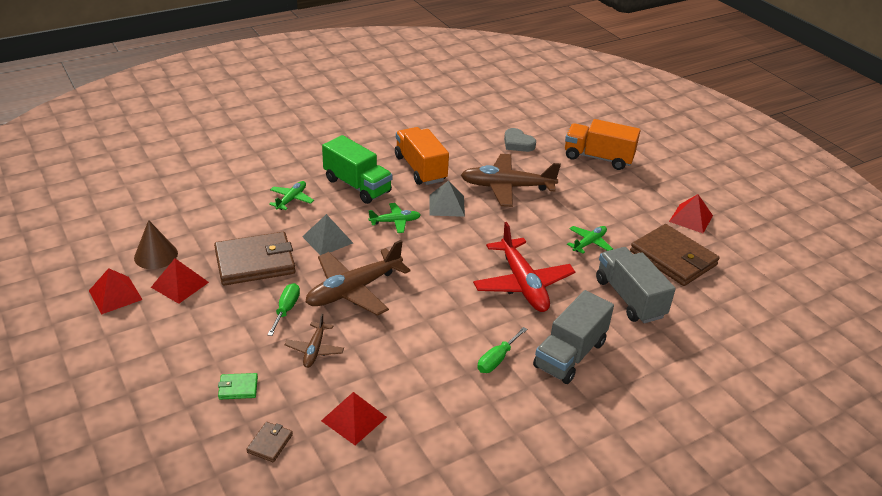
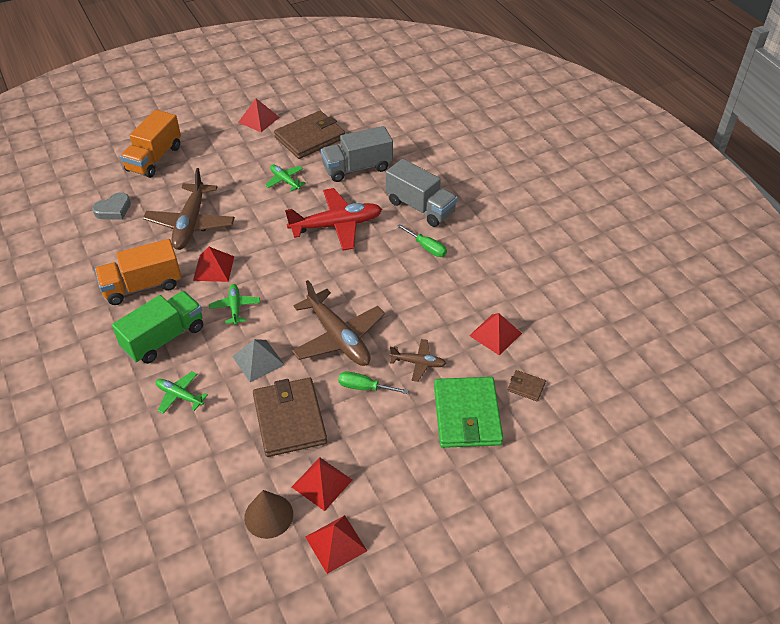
camera: 85 degrees left, 10 degrees up
(238, 388) = (467, 415): green wallet -> green wallet, size x2.32
(446, 205) = (213, 268): grey pyramid -> red pyramid

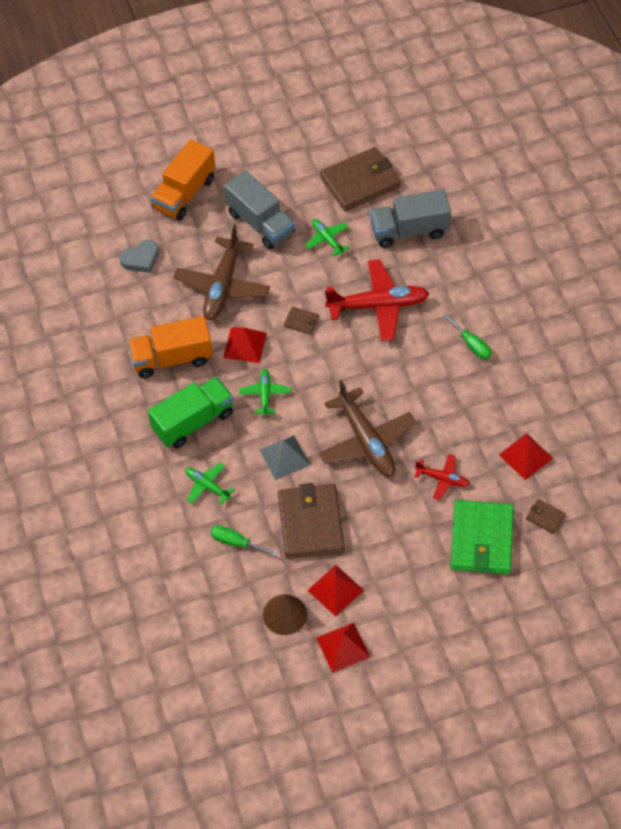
camera: 10 degrees right, 10 degrees up
(258, 119) = (303, 149): red pyramid -> none
(266, 244) = (301, 322): none -> brown wallet
(364, 387) = (386, 499): green screwdriver -> green screwdriver (236, 542)
(418, 363) = (442, 479): brown plane -> red plane
(420, 207) = (472, 292): grey truck -> grey truck (260, 223)

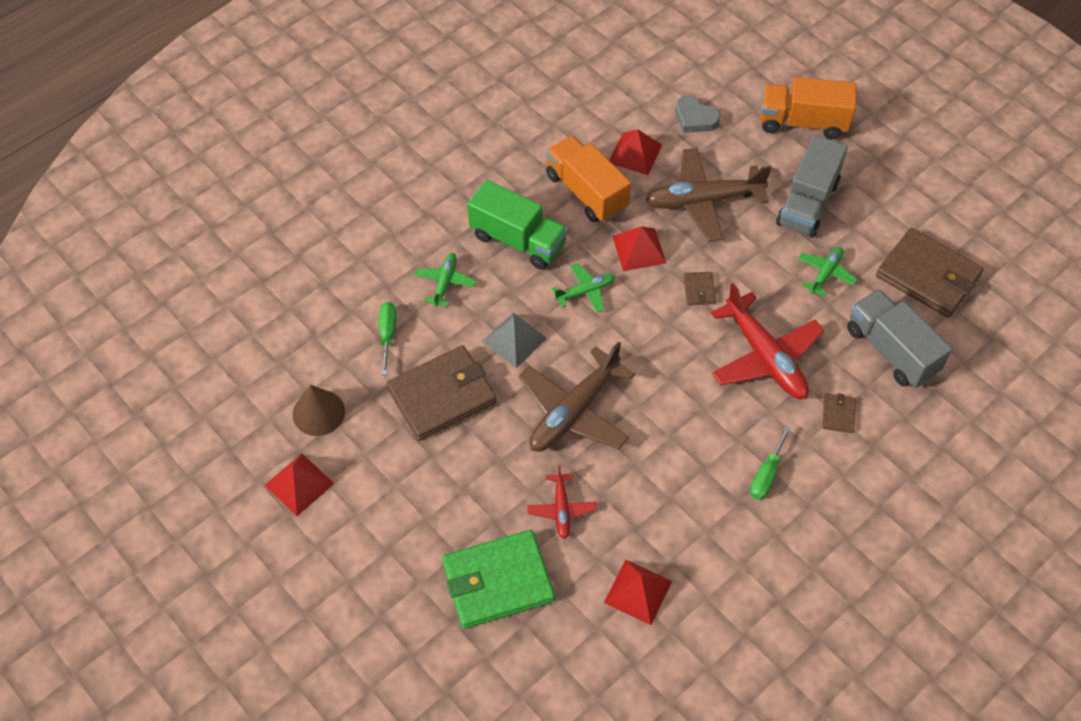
camera: 65 degrees right, 0 degrees up
(335, 590) = (368, 451): red pyramid -> red pyramid (635, 153)
(545, 517) = (561, 644): brown wallet -> brown wallet (838, 414)

